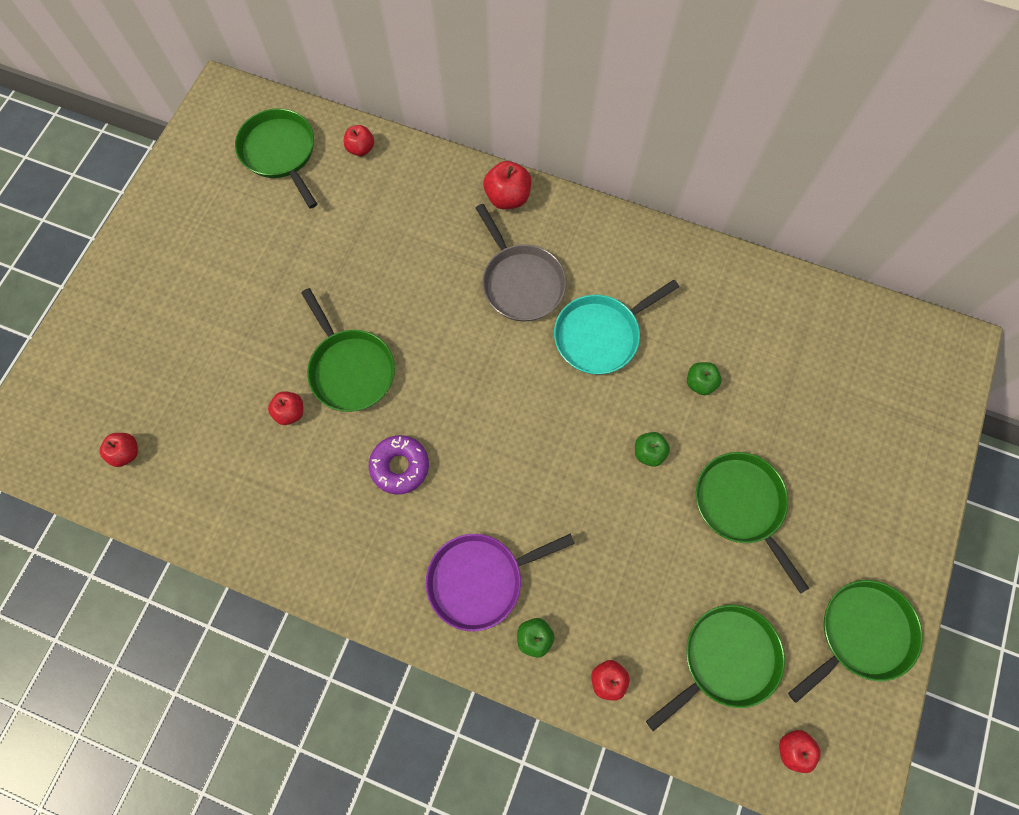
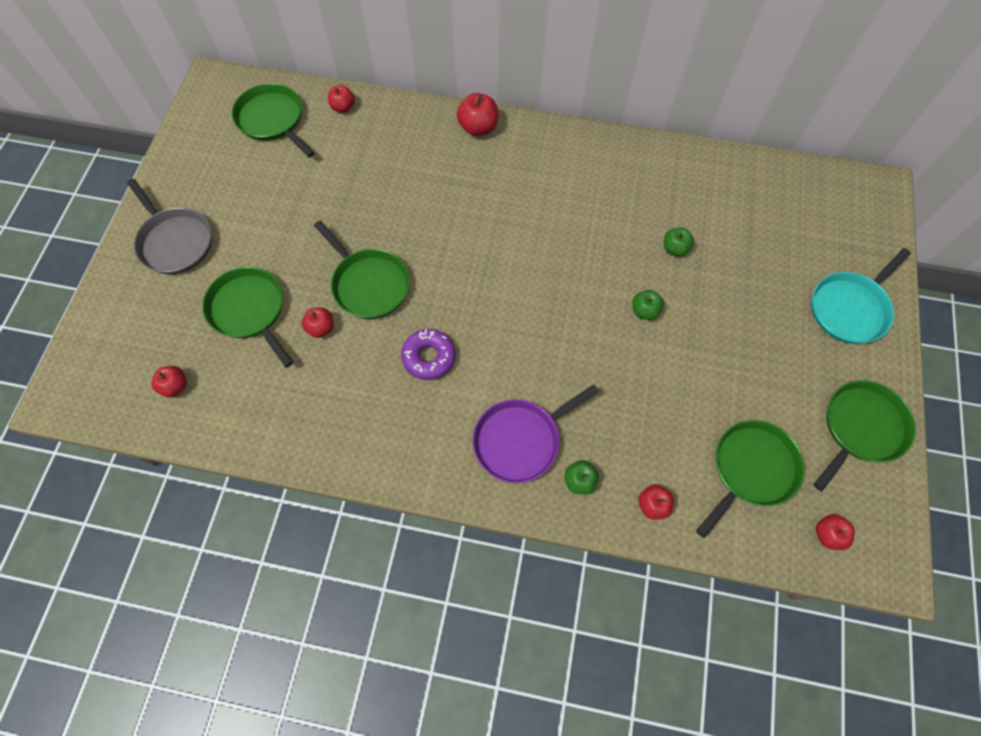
camera: 10 degrees left, 5 degrees down
(521, 283) = (504, 192): grey pan -> grey pan (175, 242)
(600, 335) = (581, 224): turquoise pan -> turquoise pan (850, 308)
(741, 504) = (733, 340): green pan -> green pan (249, 310)

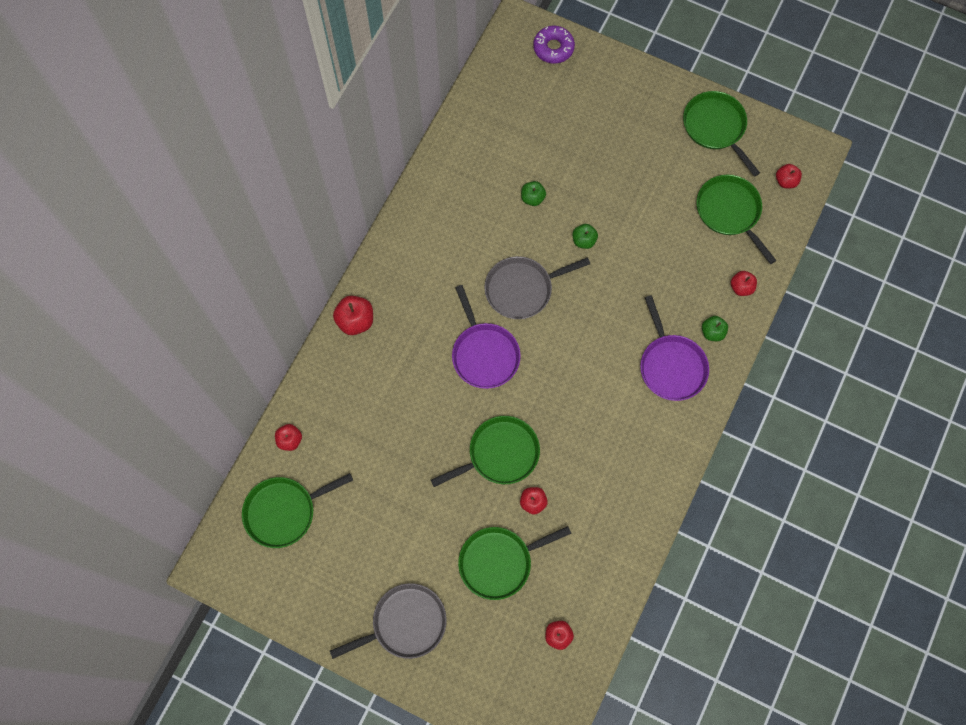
camera: 75 degrees left, 5 degrees up
(429, 357) = (583, 418): purple donut -> purple donut (553, 48)
(476, 244) = (484, 354): none -> purple pan
(563, 263) = (522, 289): none -> grey pan
(850, 308) = (620, 93): turquoise pan -> none

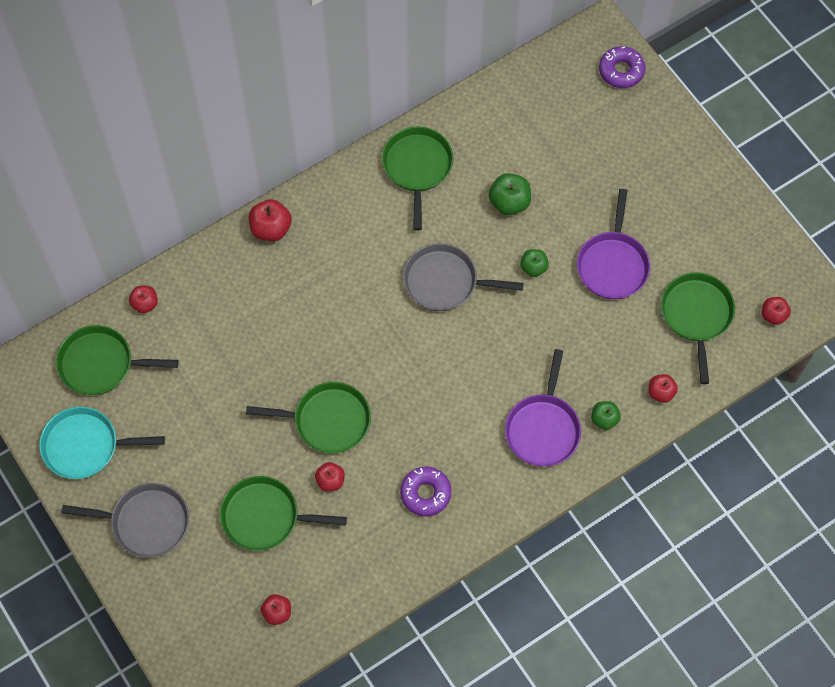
camera: 30 degrees right, 5 degrees down
(314, 588) = (85, 446): none -> turquoise pan
(484, 354) = (371, 322): purple pan -> purple pan (612, 265)
(532, 198) = (509, 202): green apple -> green apple, size x1.53
(614, 469) = (425, 493): none -> purple donut
(715, 127) = (735, 227): green pan -> green pan (417, 167)

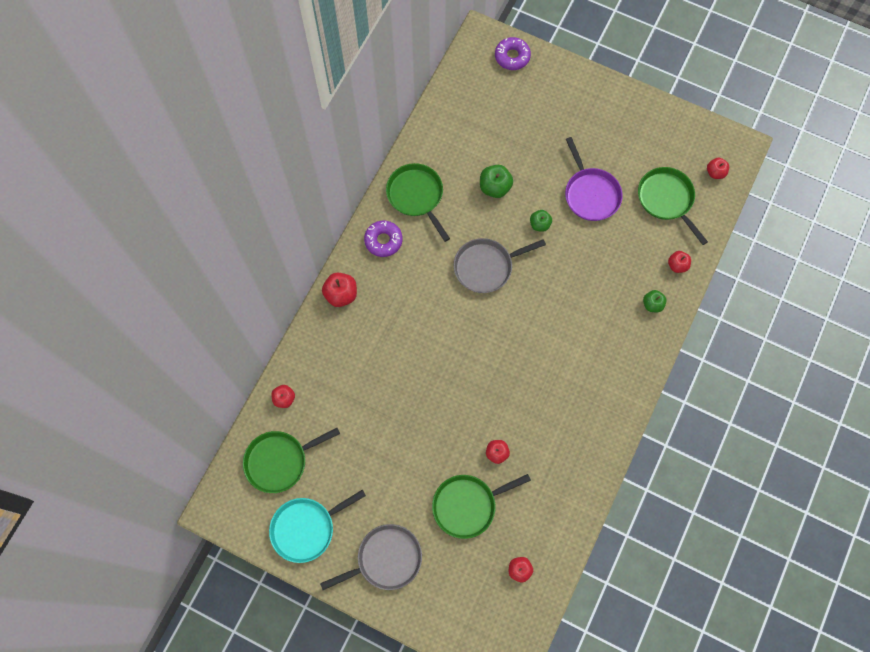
camera: 30 degrees left, 5 degrees up
(328, 420) = (467, 411): green pan -> none
(425, 493) = (567, 424): purple donut -> purple donut (383, 241)
(543, 429) = (616, 334): purple pan -> none

